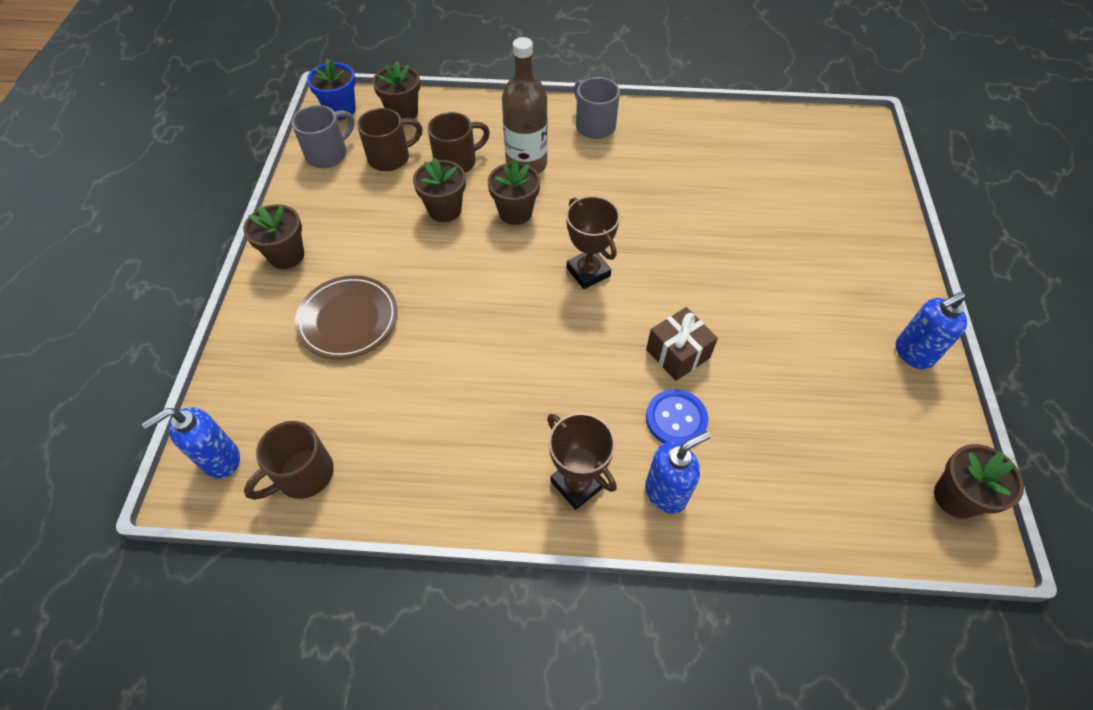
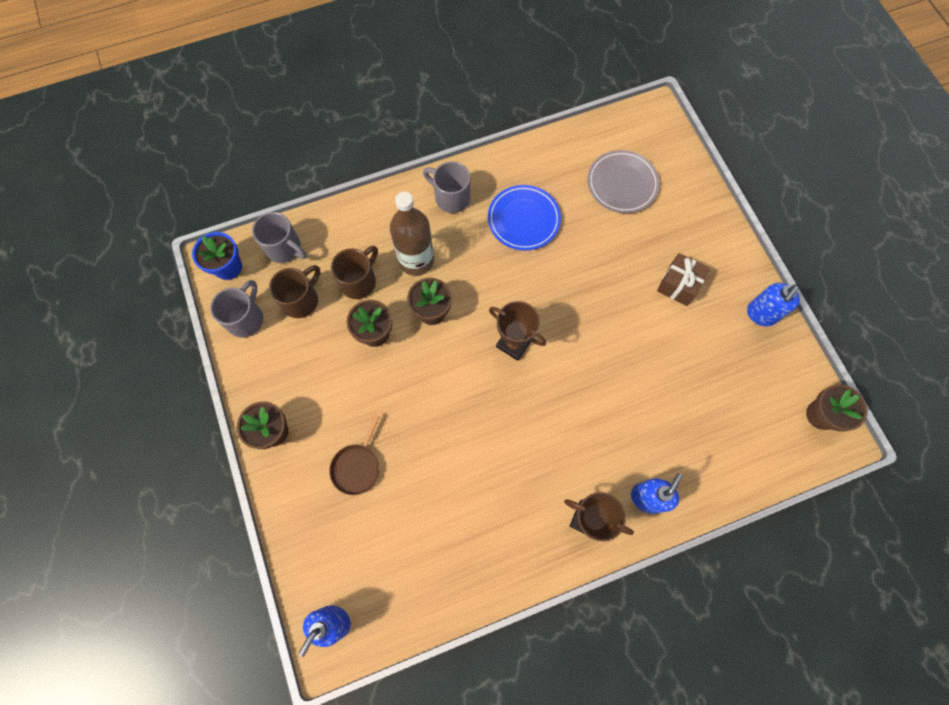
camera: 25 degrees left, 15 degrees up
(303, 475) = (400, 604): brown mug -> none
(348, 319) = (357, 466): brown plate -> brown pan
(403, 113) = (285, 248): brown flower pot -> grey mug
(662, 168) = (523, 219): none -> blue plate
(676, 419) = (629, 439): blue button -> none
(677, 354) = (608, 386): brown gift -> brown gift (678, 285)
(792, 172) = (622, 184): none -> grey plate

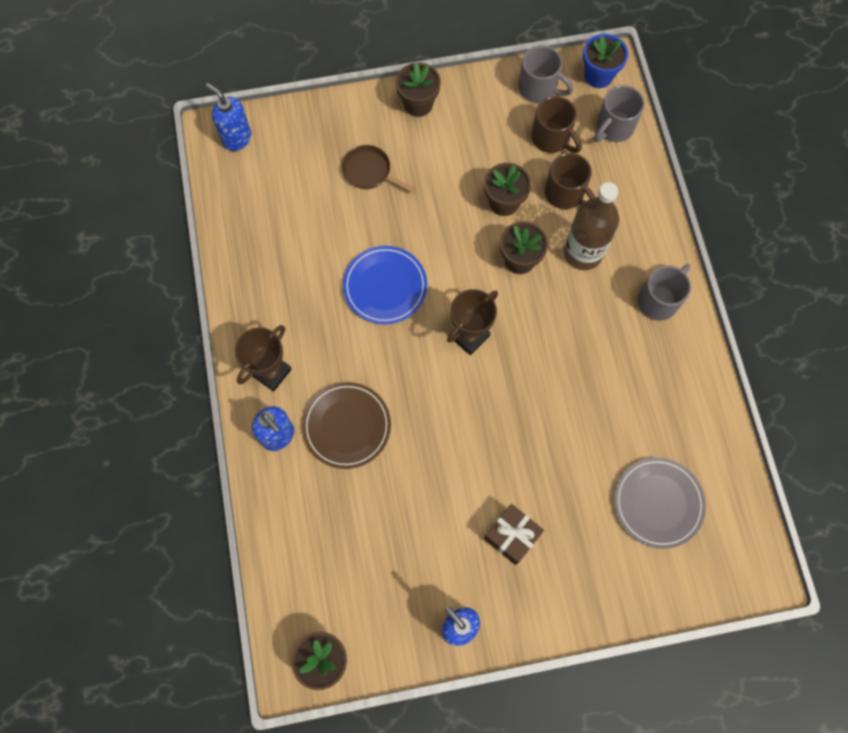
camera: 100 degrees right, 0 degrees up
(523, 219) = (620, 375): blue plate -> blue plate (385, 286)
(622, 436) = (347, 426): none -> brown plate

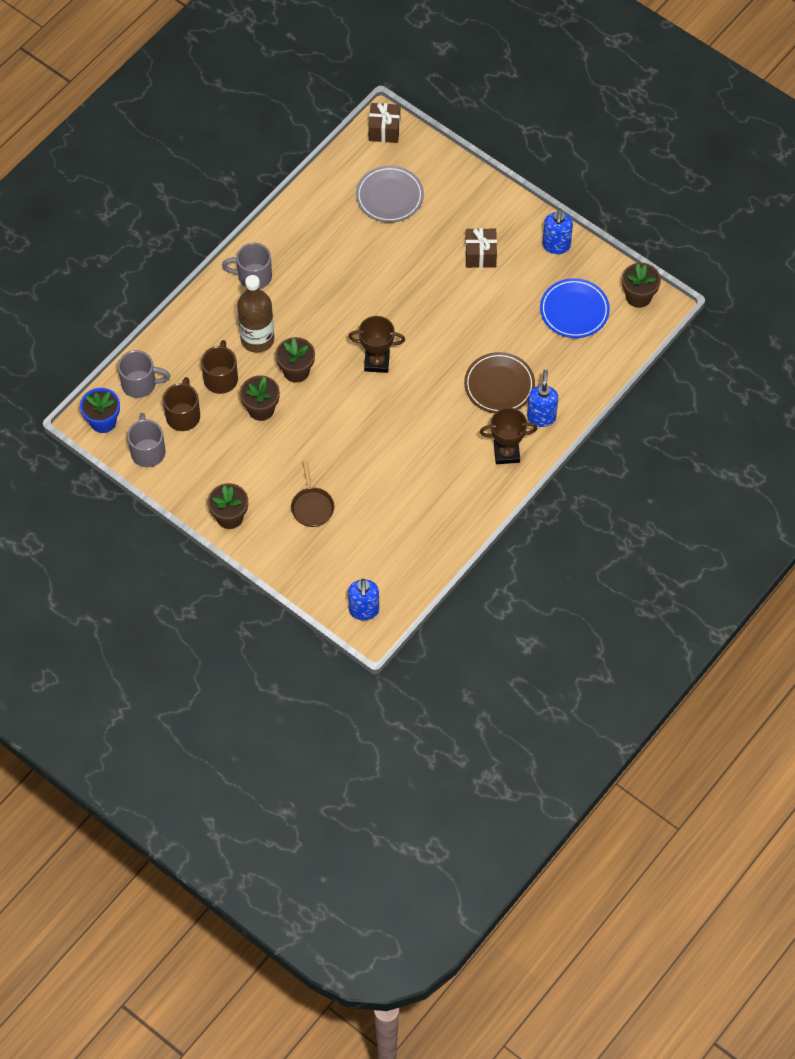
camera: 130 degrees left, 10 degrees down
(385, 286) = (388, 433): blue plate -> blue plate (574, 310)
(753, 569) = (384, 130): none -> brown gift

